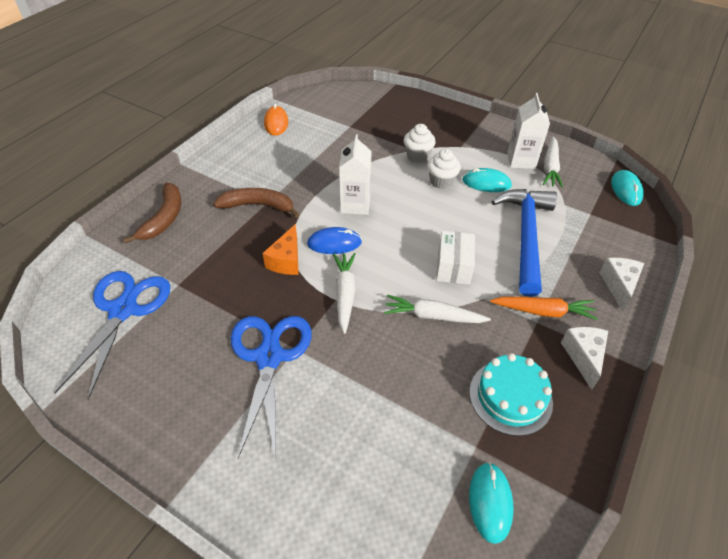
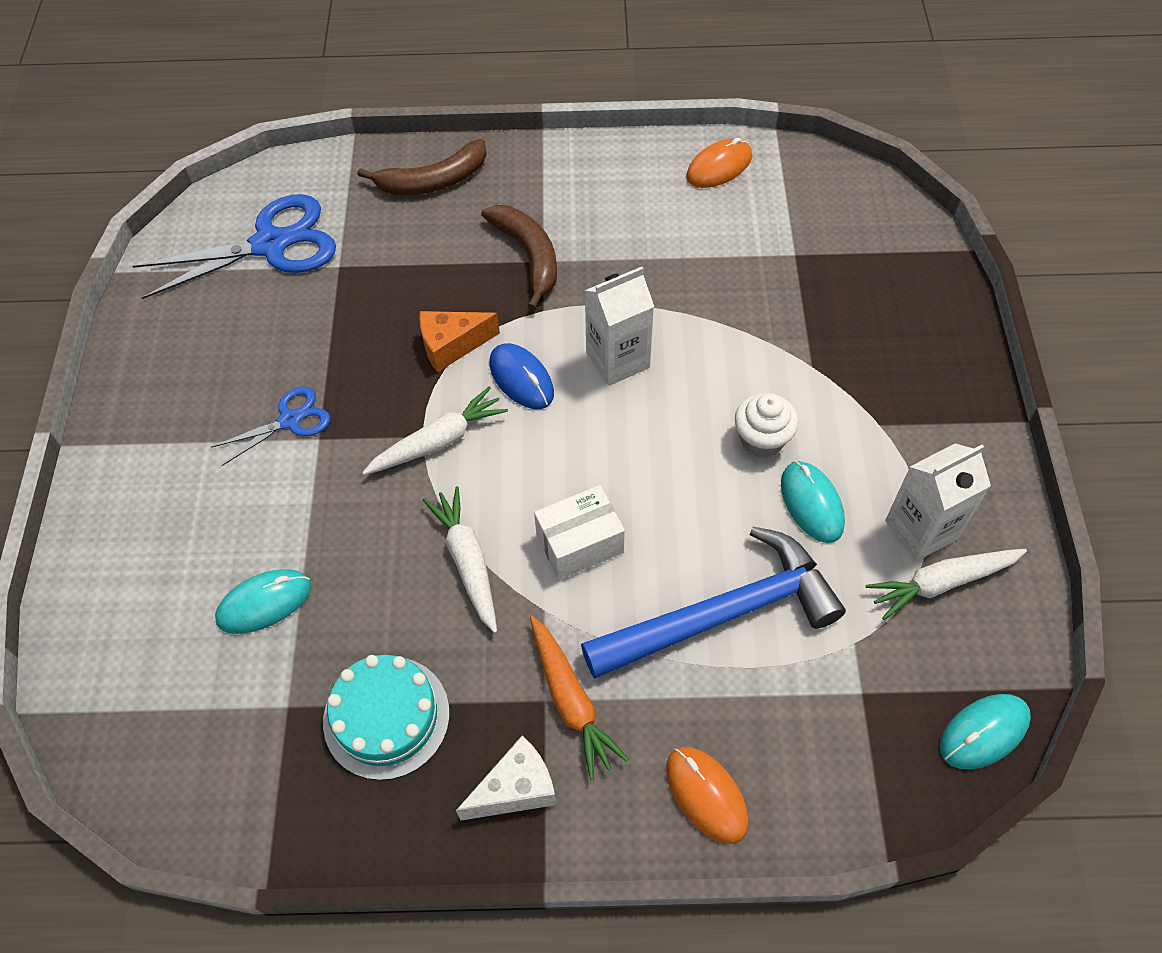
camera: 60 degrees right, 10 degrees up
(269, 357) = (290, 420): blue scissors -> blue scissors, size x0.54
(417, 156) = (799, 378): white cupcake -> none
(490, 502) = (218, 755): turquoise mouse -> turquoise mouse (264, 603)
(618, 286) = (706, 795): white cheese -> orange mouse

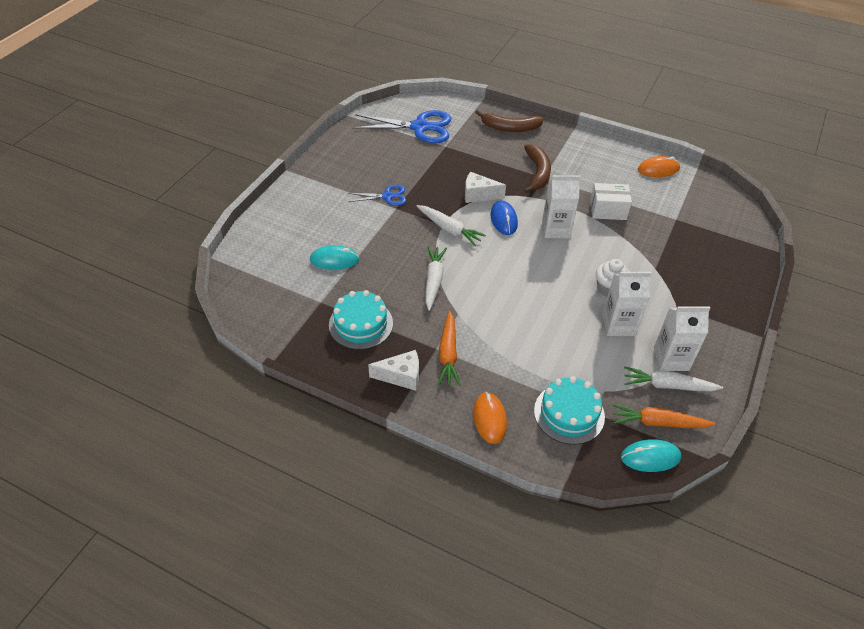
camera: 25 degrees right, 10 degrees down
(438, 441) = (449, 229): white carrot -> white carrot turned 45 degrees clockwise
(452, 346) = (478, 195): orange cheese -> white cheese
(580, 544) = (491, 295): white box -> white box (608, 210)
(721, 614) = (543, 351): blue hammer -> none
(811, 503) = (618, 325): turquoise mouse -> white carton
(823, 716) = (569, 413): none -> turquoise cake
(962, 661) = (658, 423): none -> orange carrot

